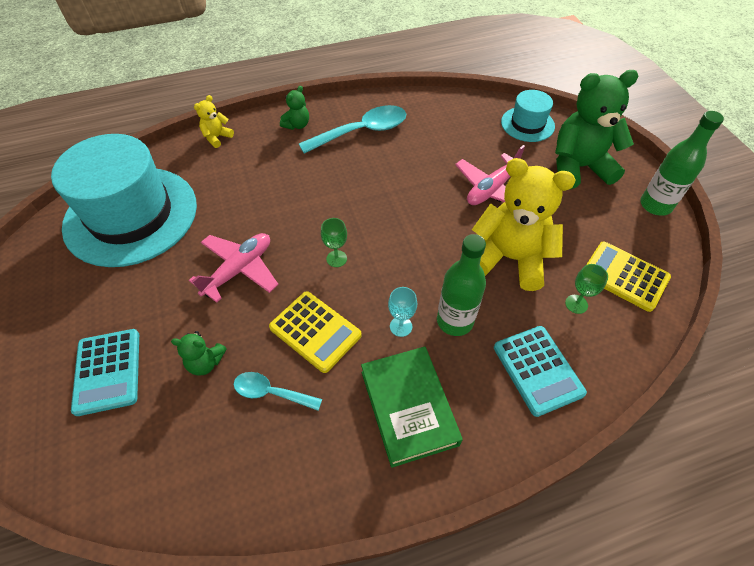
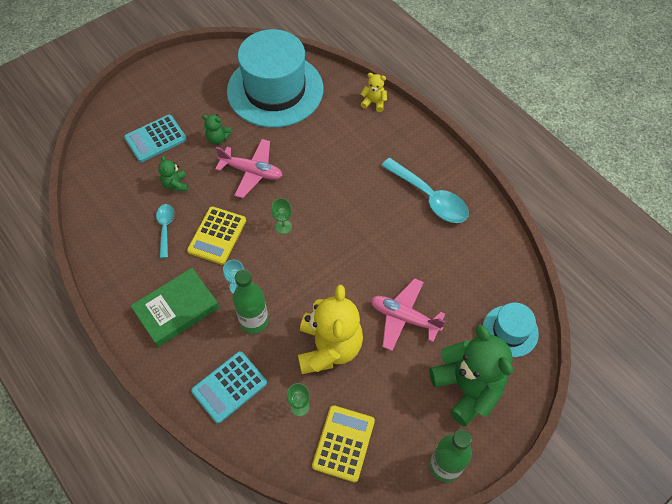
camera: 70 degrees right, 5 degrees up
(297, 125) = (415, 148): green teddy bear -> green teddy bear (218, 138)

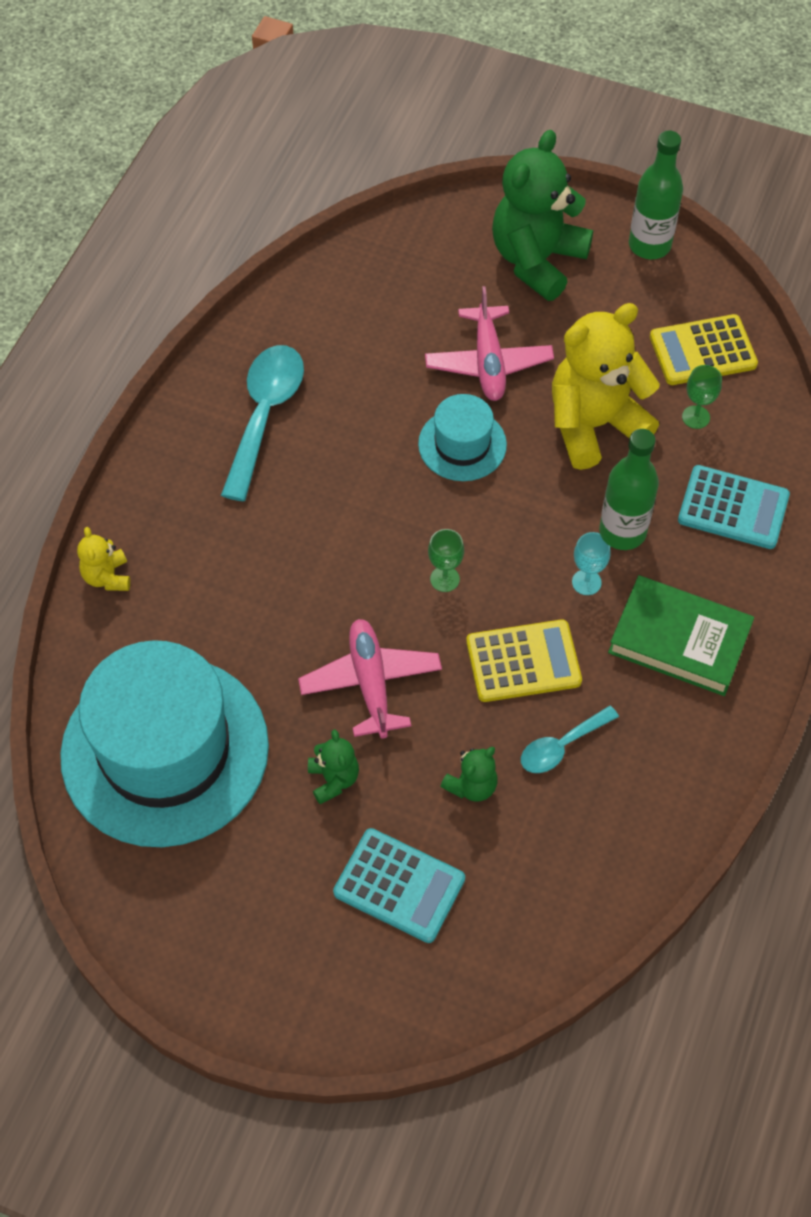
camera: 120 degrees left, 0 degrees up
(510, 331) = (425, 246): turquoise hat -> turquoise hat (462, 444)

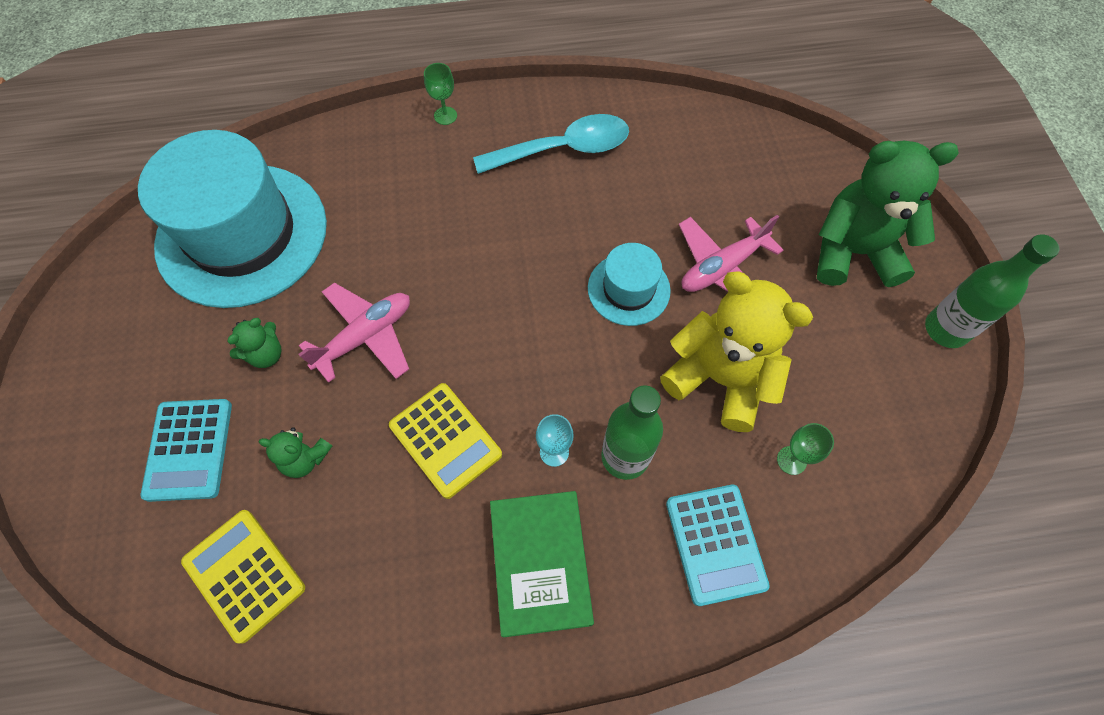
camera: 60 degrees right, 5 degrees up
(107, 577) = (367, 130): yellow teddy bear -> none
(444, 579) = (491, 340): green goblet -> green goblet (445, 116)
(561, 746) = (377, 513): turquoise spoon -> none
(702, 351) = (869, 431): yellow calculator -> yellow calculator (244, 574)

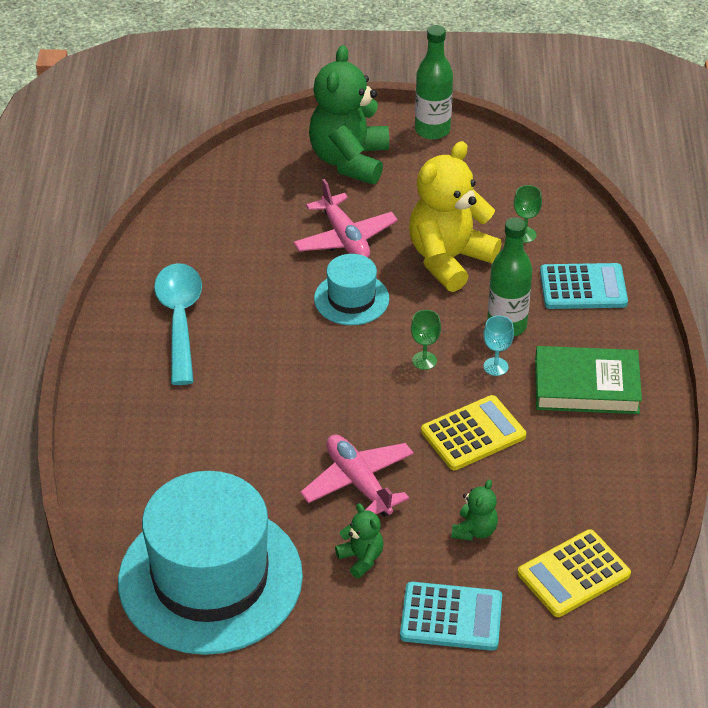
camera: 80 degrees left, 20 degrees down
(445, 116) = (103, 403): green goblet -> green goblet (424, 360)

